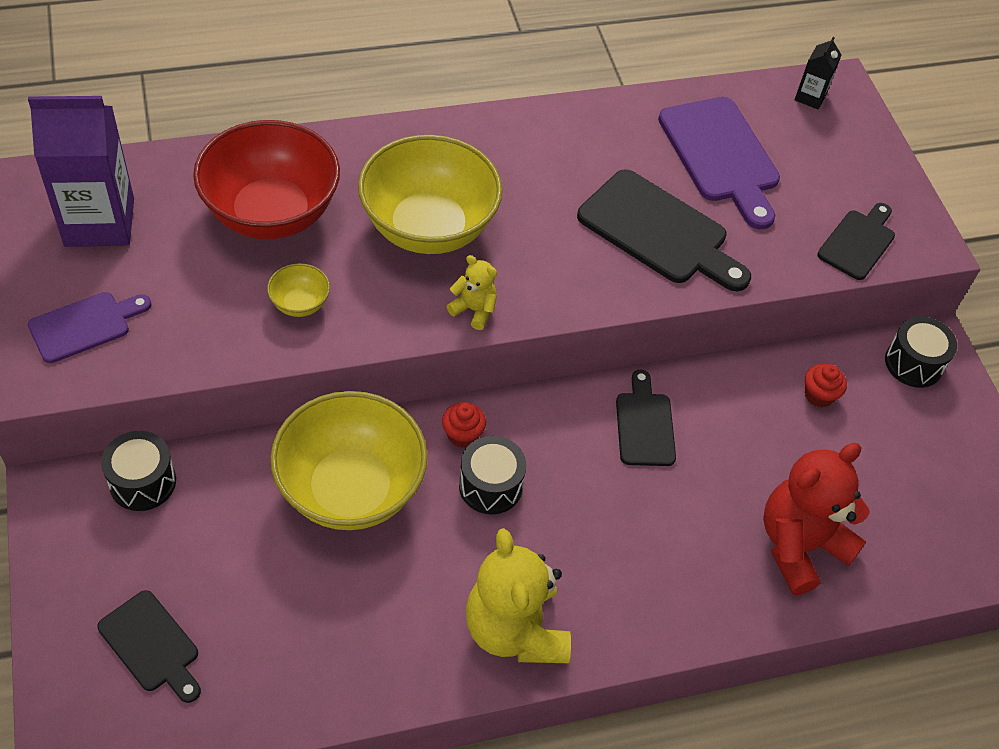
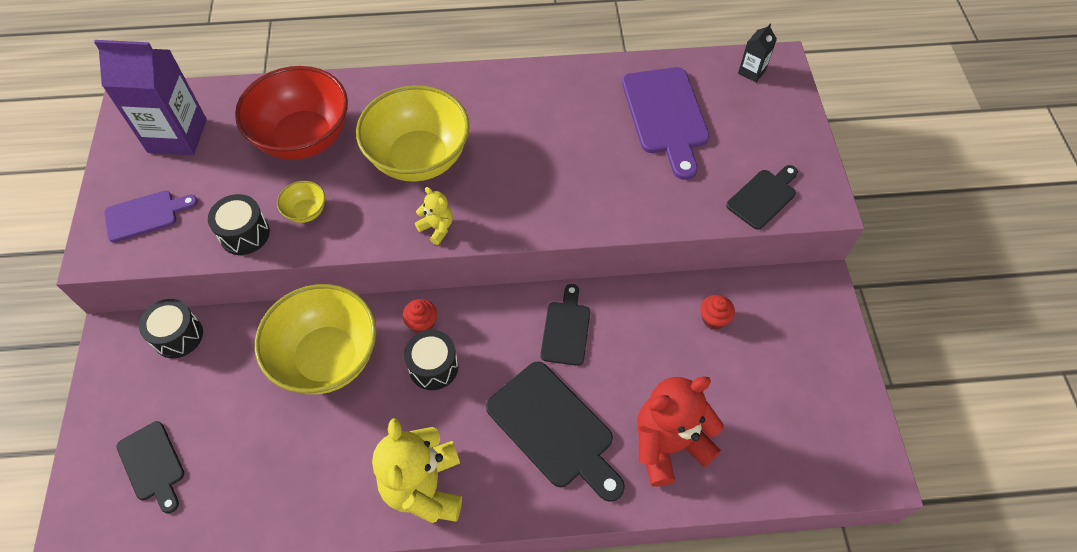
camera: 15 degrees right, 5 degrees up
(659, 232) = (599, 175): black cutting board -> black cutting board (554, 429)
(913, 363) = (799, 299): black drum -> black drum (244, 234)

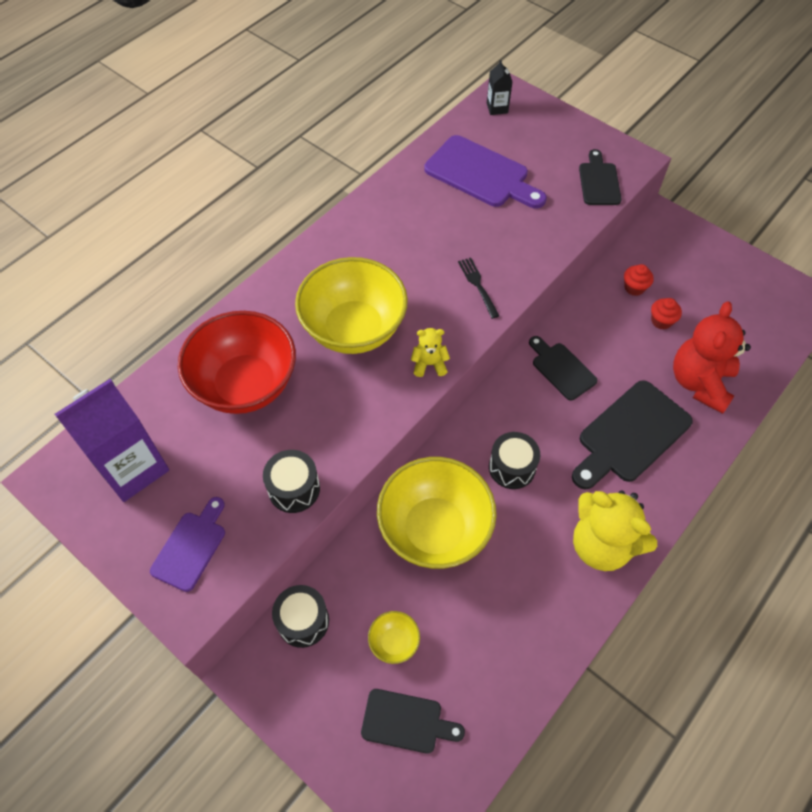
camera: 45 degrees left, 0 degrees up
(306, 212) = (320, 433): yellow bowl -> yellow bowl (394, 642)
(422, 323) = (468, 447): red cupcake -> red cupcake (661, 321)
(548, 200) = (478, 285): none -> black fork
(554, 429) = (630, 435): black cutting board -> black cutting board turned 135 degrees clockwise

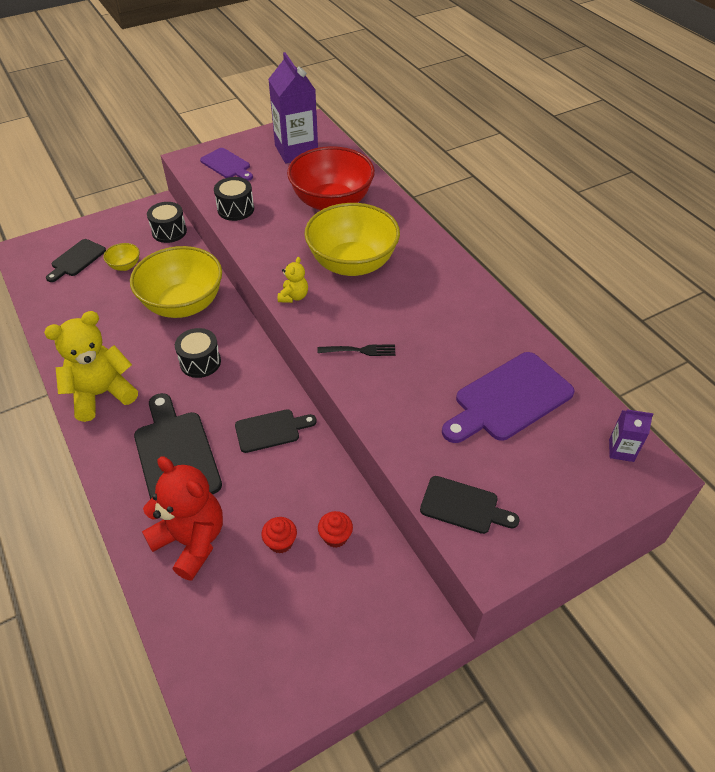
camera: 110 degrees right, 10 degrees down
(497, 108) = (621, 450): black carton -> purple carton

